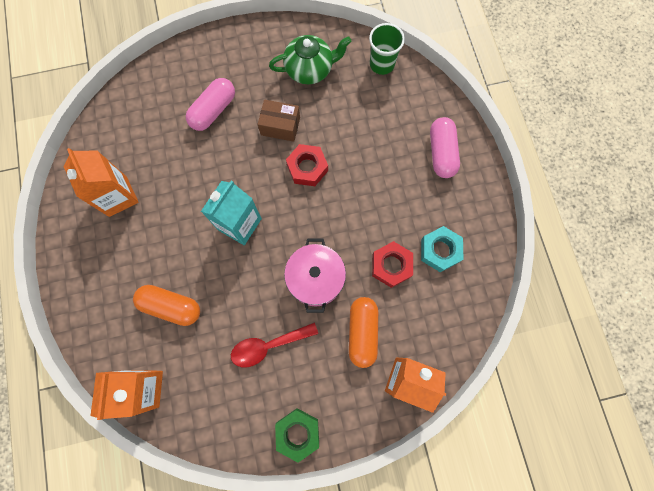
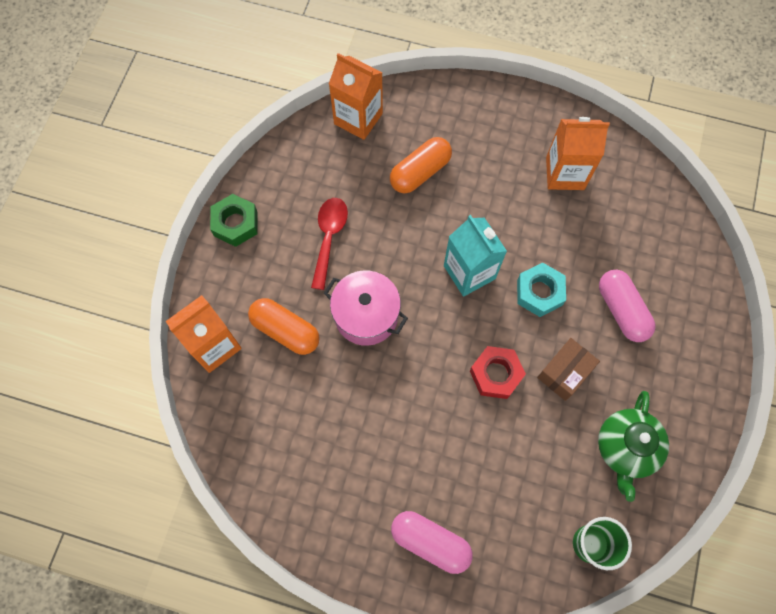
camera: 120 degrees right, 5 degrees down
(391, 266) = (333, 400): red nut -> none
(440, 250) = (318, 463): turquoise nut -> turquoise nut (539, 292)

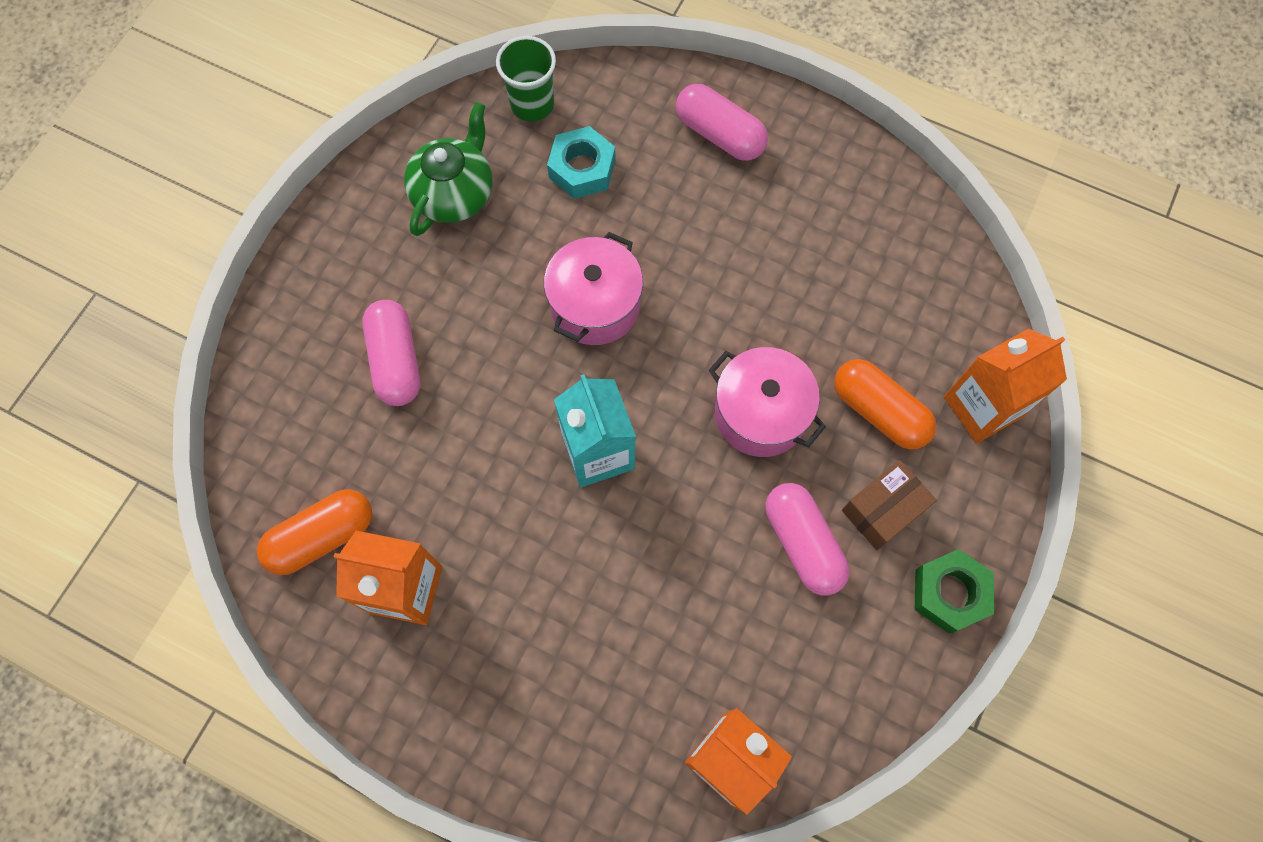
camera: 170 degrees left, 0 degrees up
(329, 238) = (802, 543): red spoon -> pink capsule
(420, 172) = (640, 633): orange capsule -> orange capsule (322, 537)
(496, 374) = (595, 305): red nut -> pink pot
(539, 292) = (504, 405): turquoise nut -> turquoise nut (582, 169)
(564, 373) = (502, 293): brown box -> brown box (883, 510)

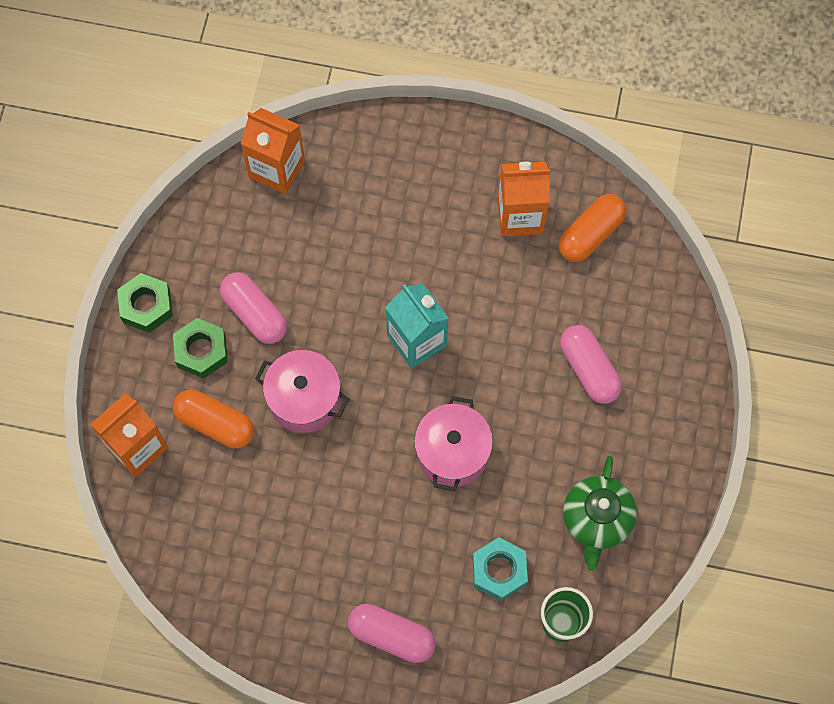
camera: 165 degrees right, 0 degrees up
(883, 510) = (201, 351): brown box -> green nut

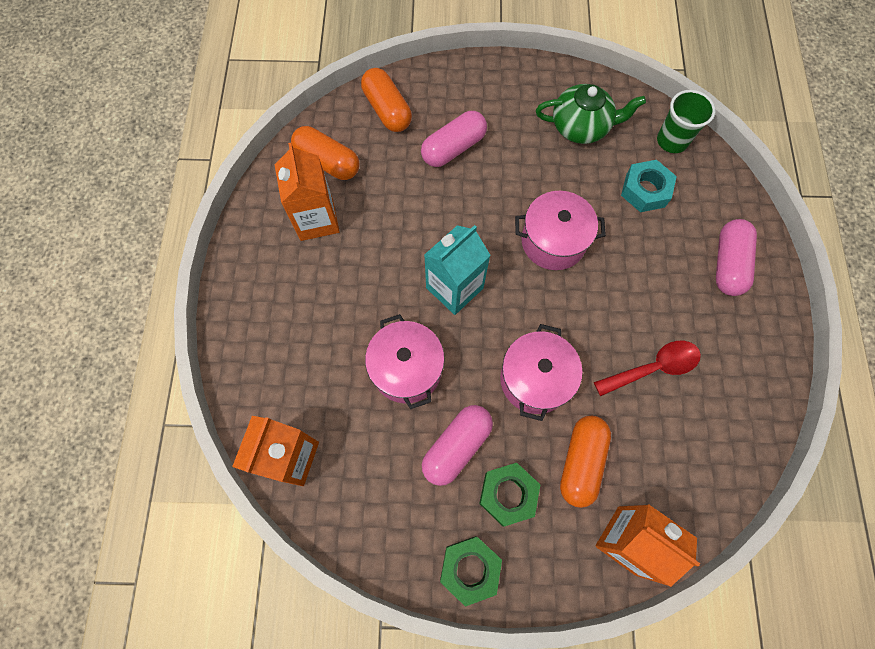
camera: 100 degrees left, 0 degrees up
(292, 519) = (653, 368): none -> red spoon
(339, 281) = (407, 369): none -> pink pot
(652, 305) = (387, 110): none -> orange capsule

